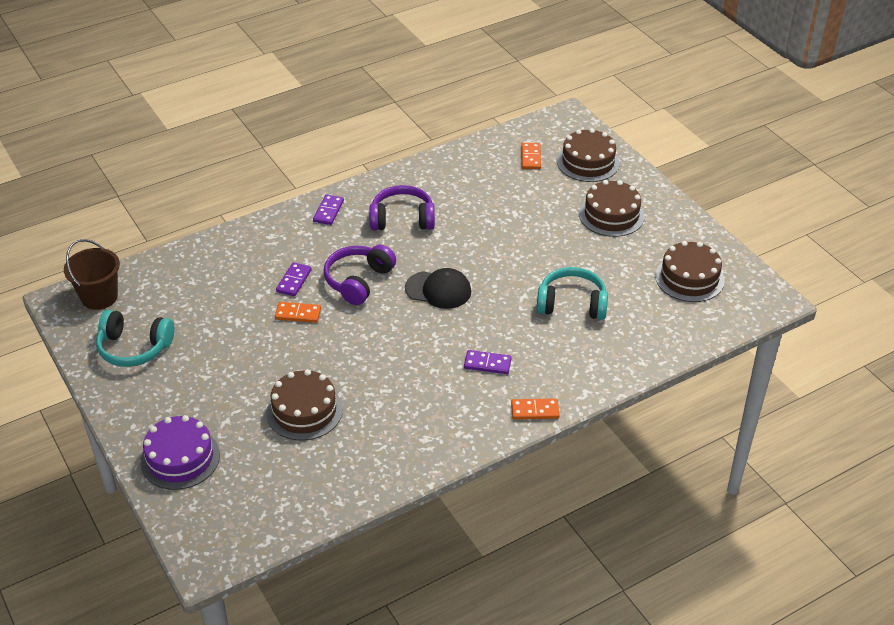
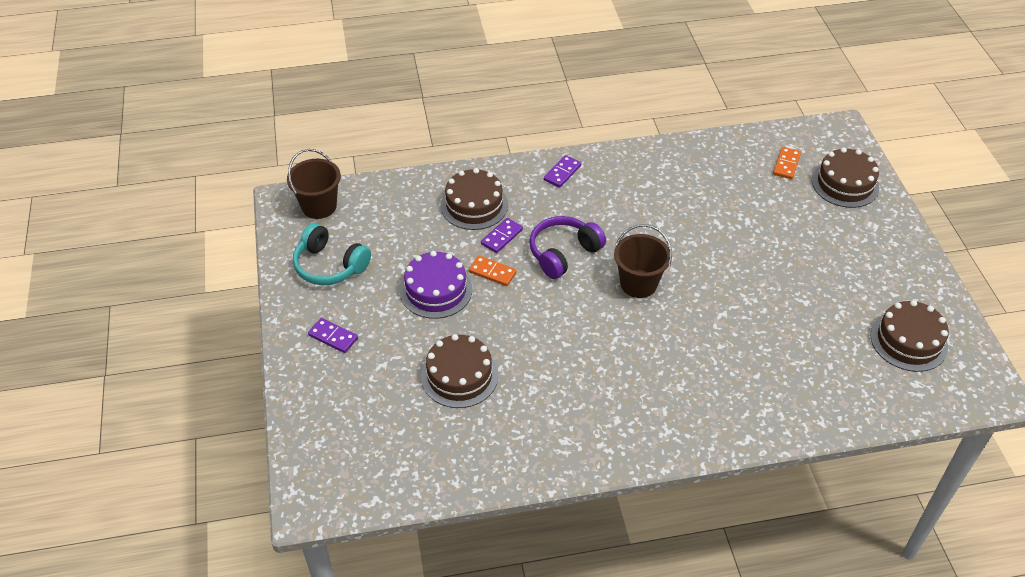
camera: 20 degrees right, 5 degrees up
(180, 458) = (326, 390): purple cake -> purple cake (436, 290)
(402, 219) = (631, 199): purple headphones -> none
(438, 290) = (638, 284): black cap -> brown bucket
(487, 364) = (658, 377): purple domino -> purple domino (333, 337)
(535, 411) = (687, 443): orange domino -> none
(572, 304) = (770, 336): turquoise headphones -> none
(611, 215) = (849, 248): brown cake -> brown cake (474, 205)

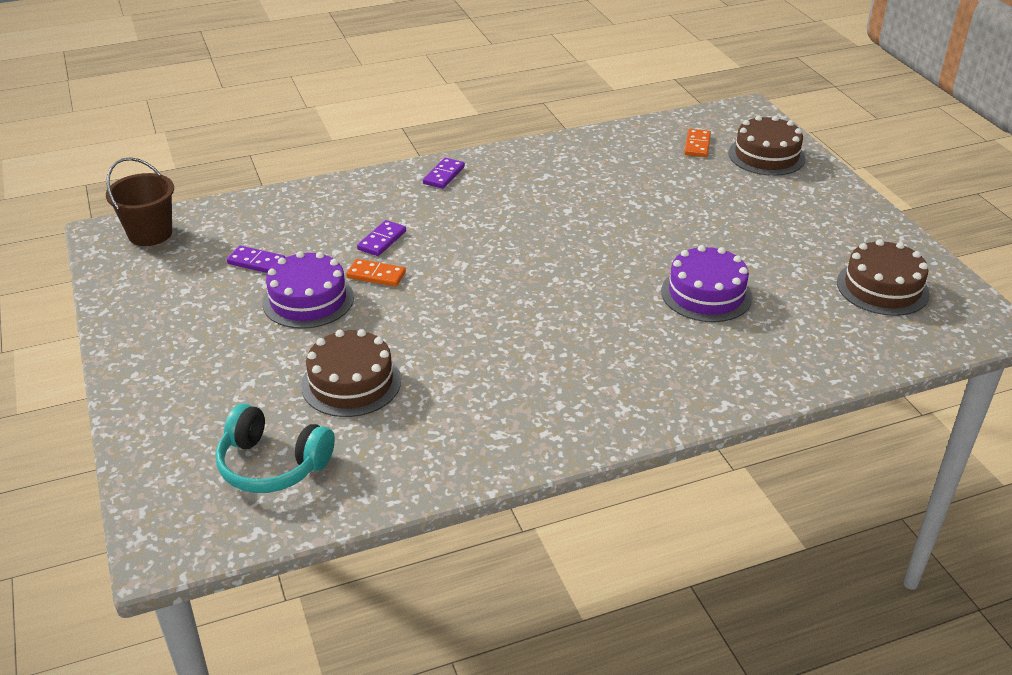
camera: 10 degrees left, 10 degrees down
(330, 265) = (169, 289): turquoise headphones -> turquoise headphones (272, 464)
(333, 337) = (180, 361): purple domino -> purple domino (256, 262)
(474, 205) = (343, 214): brown cake -> none
(563, 253) = (460, 248): purple headphones -> none
(638, 284) = (555, 268): brown bucket -> none
(757, 327) = (706, 294): none -> purple cake

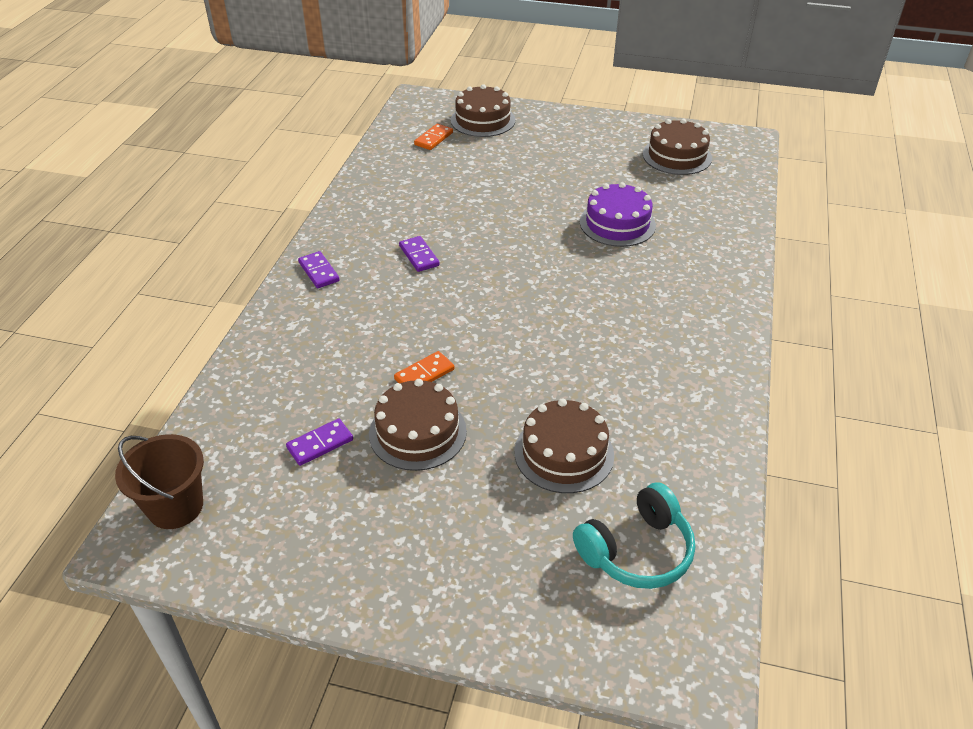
camera: 55 degrees left, 5 degrees up
(308, 300) = (417, 432): purple cake -> brown cake
(382, 240) = (376, 349): purple domino -> purple domino (419, 256)
(697, 145) = (433, 139): orange domino -> orange domino turned 75 degrees clockwise

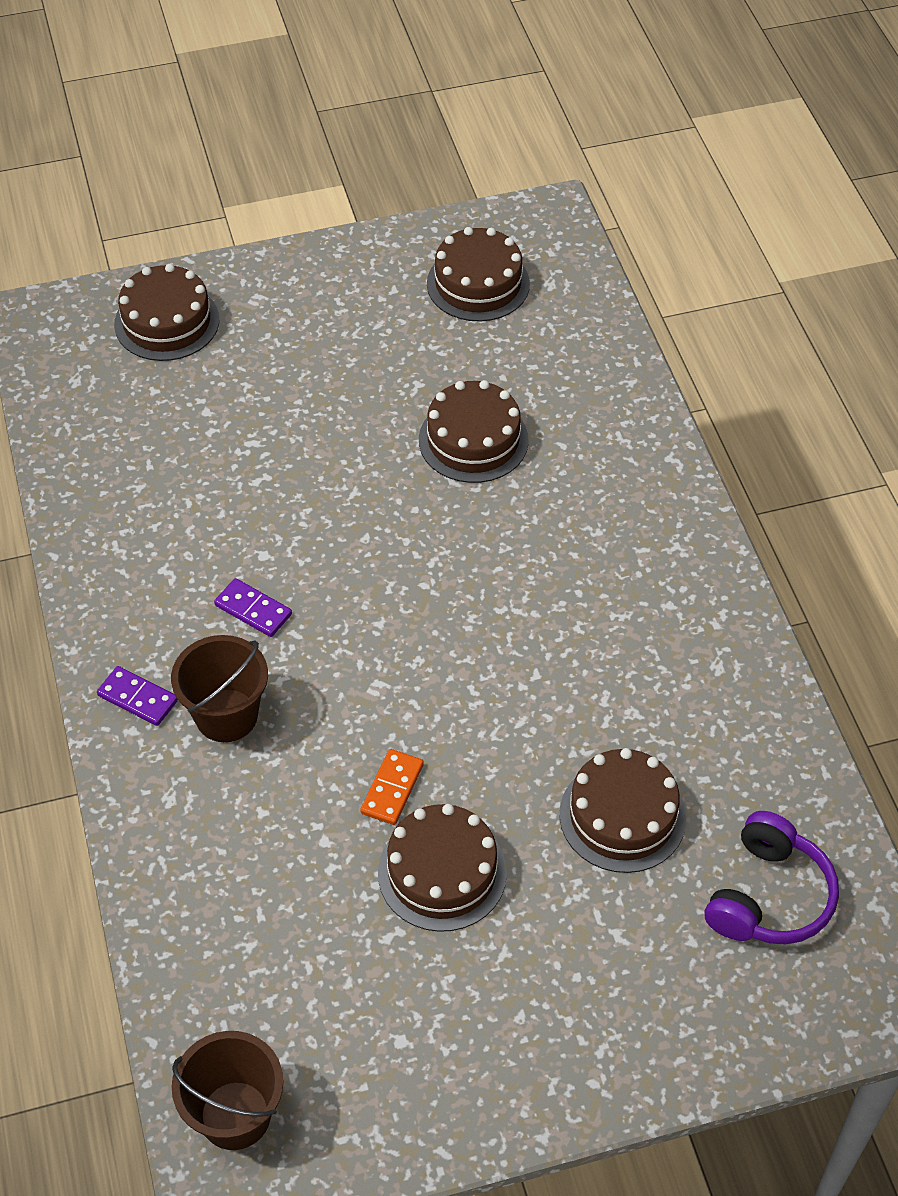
camera: 30 degrees left, 10 degrees up
(320, 444) = (340, 947): purple domino -> none
(359, 299) = (226, 715): none -> brown bucket
(433, 139) = (120, 388): orange domino -> none
(617, 223) = (473, 440): purple cake -> brown cake
(636, 550) = (768, 896): turquoise headphones -> purple headphones

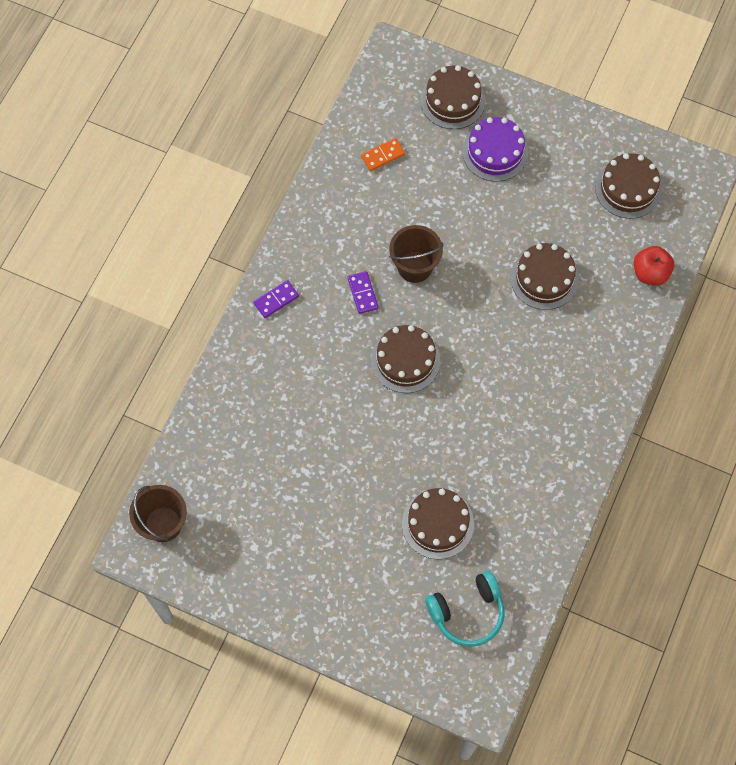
camera: 40 degrees right, 15 degrees up
(137, 698) = (276, 300): purple domino -> purple domino turned 75 degrees clockwise
(226, 715) = (307, 338): brown bucket -> brown bucket (414, 267)
(276, 344) = (495, 152): none -> purple cake
(392, 789) = (348, 430): orange domino -> orange domino (383, 155)
(442, 872) = (336, 486): brown cake -> brown cake (405, 360)
(594, 353) = (650, 273): none -> red apple
(768, 896) = (467, 612): purple headphones -> turquoise headphones

